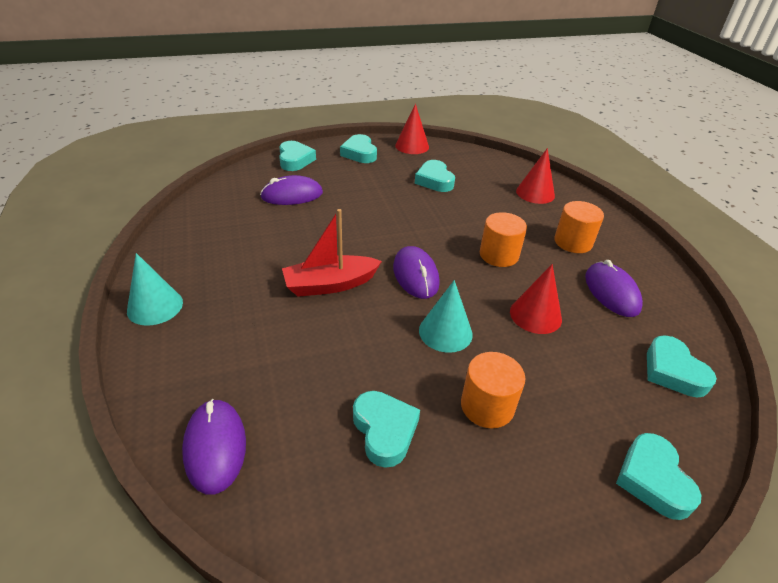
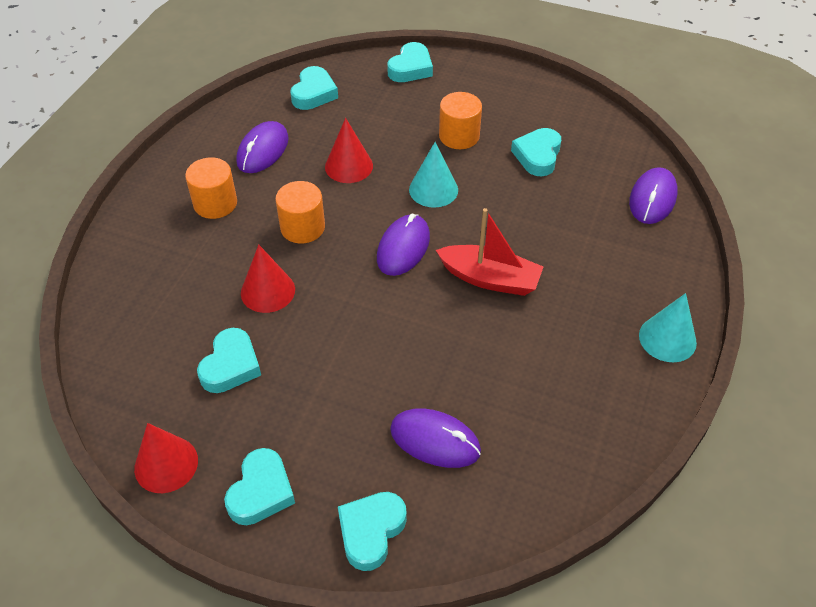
camera: 140 degrees left, 10 degrees up
(535, 193) = (149, 278): red cone -> red cone (268, 291)

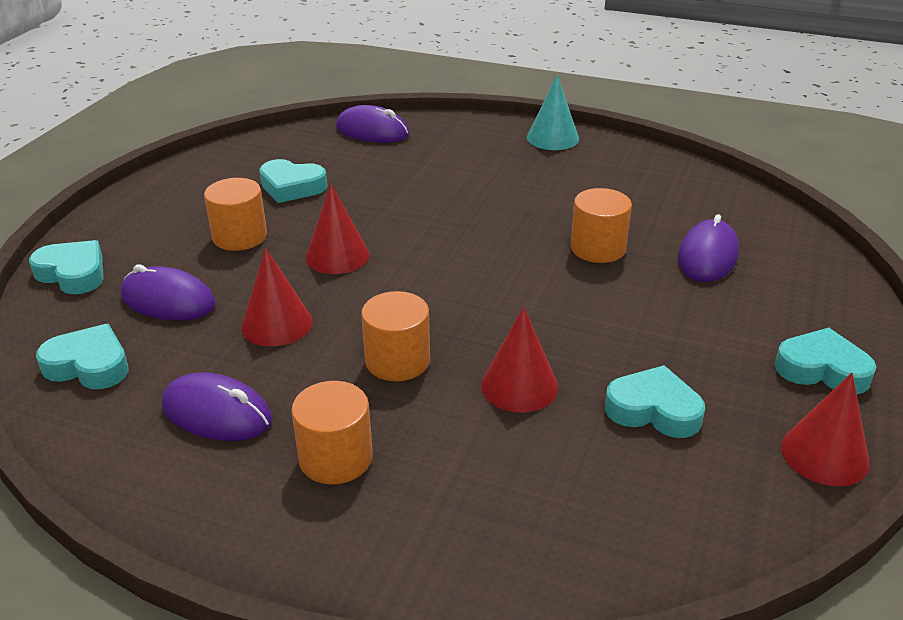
camera: 90 degrees left, 15 degrees down
(371, 531) = (828, 293): turquoise heart -> none
(403, 248) = (438, 277): purple mouse -> purple mouse (168, 300)
(433, 189) = (337, 256): turquoise cone -> red cone
(447, 355) = (598, 248): none -> orange cylinder
(490, 279) = (486, 221): red boat -> none

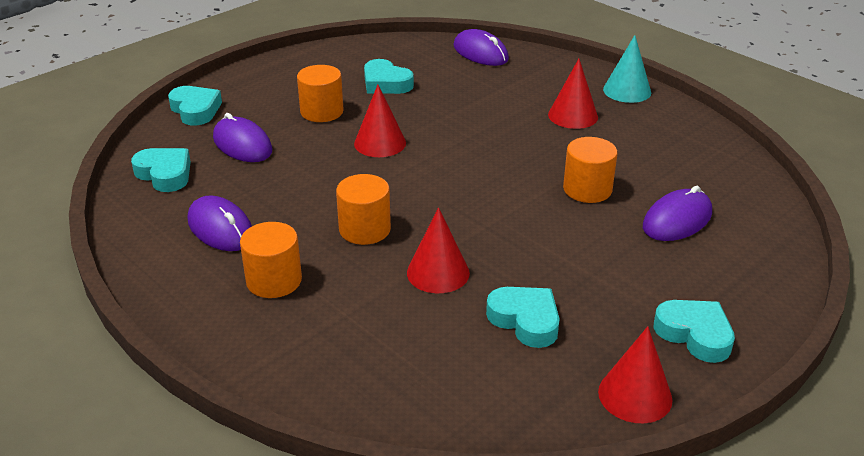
camera: 25 degrees right, 0 degrees up
(276, 324) = (301, 180): red cone -> red cone (573, 116)

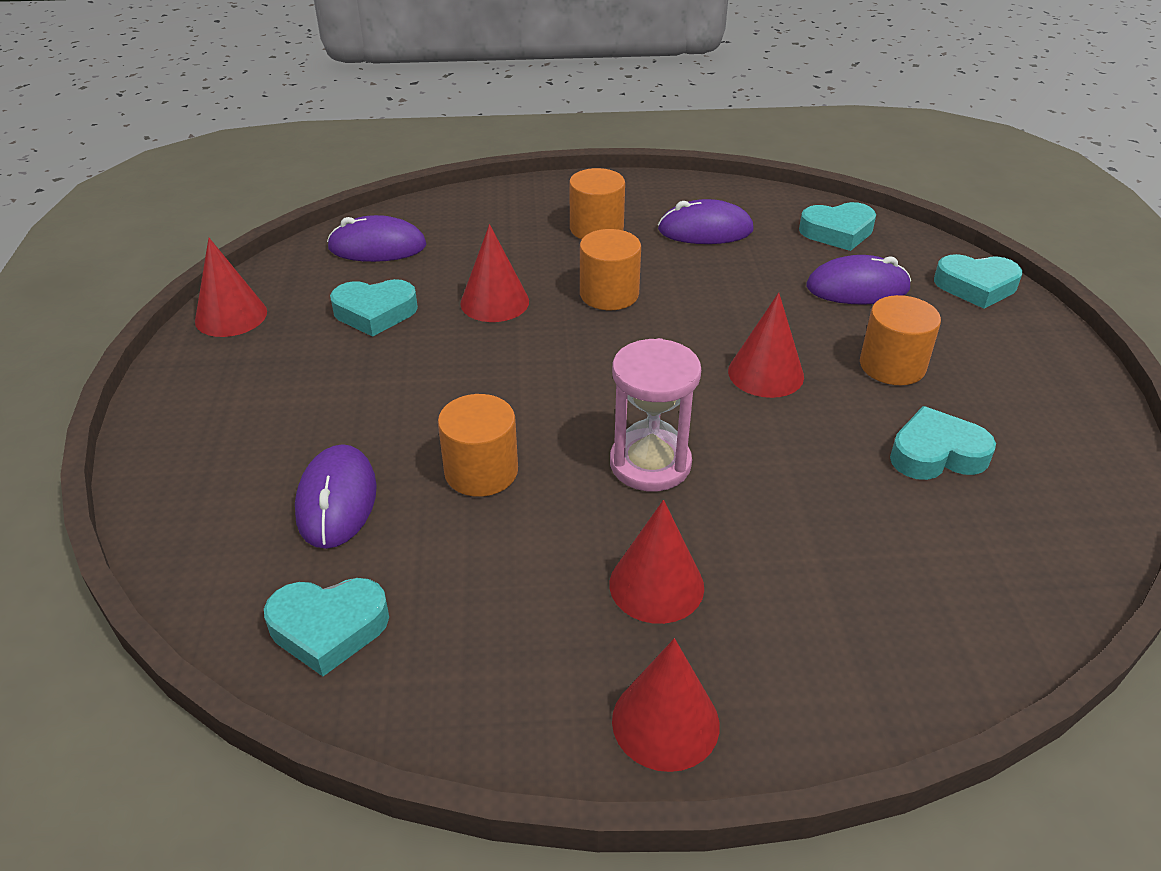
camera: 130 degrees right, 5 degrees up
(480, 53) = (981, 622): purple mouse -> purple mouse (377, 247)
(504, 146) = (650, 464): none -> pink hourglass
(627, 91) = (665, 722): turquoise cone -> red cone
(695, 334) = (216, 387): turquoise heart -> turquoise heart (328, 628)

